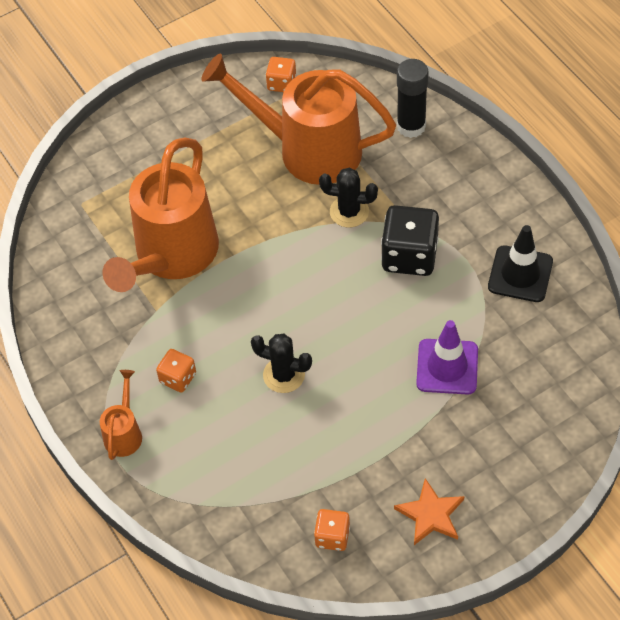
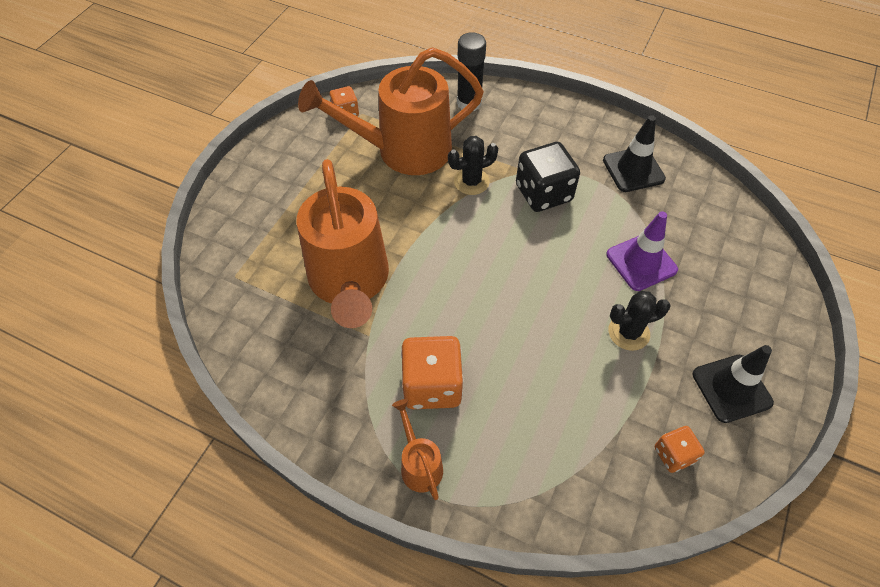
camera: 35 degrees left, 0 degrees up
(178, 378) = (432, 385): orange dice -> orange dice, size x1.83
(284, 375) = (521, 334): black cactus -> black cactus (628, 332)
(430, 514) = (731, 388): orange star -> black traffic cone

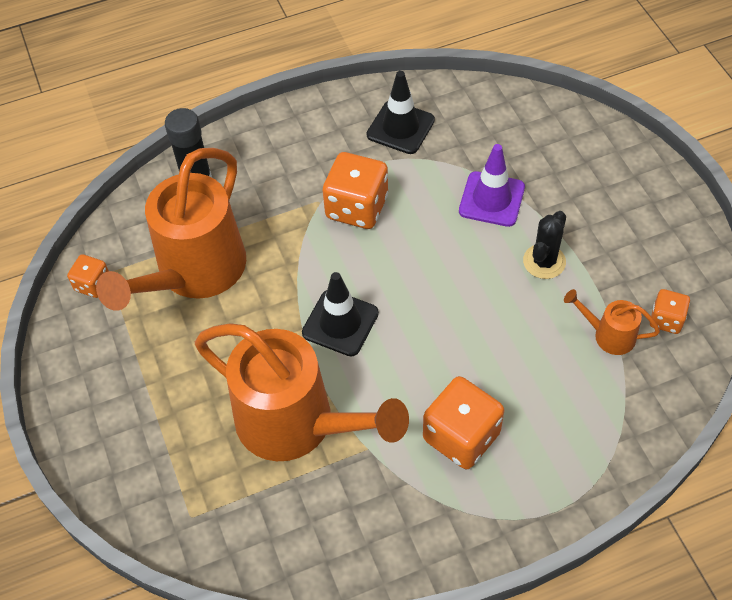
camera: 45 degrees left, 0 degrees up
(419, 464) = (522, 499): orange watering can -> orange watering can (608, 335)
(471, 182) = (288, 249): black cactus -> none
(543, 193) = (357, 207): black dice -> orange dice
(731, 388) = (649, 238): black traffic cone -> black traffic cone (340, 323)

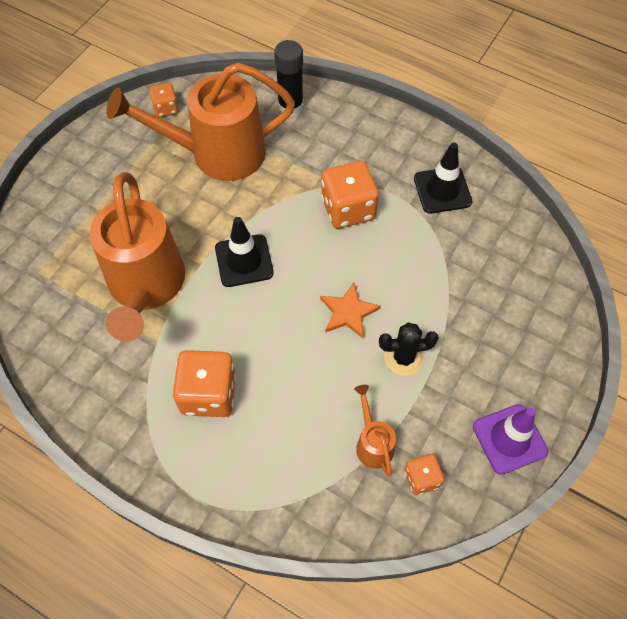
camera: 50 degrees right, 5 degrees up
(466, 274) = (348, 312): none -> orange star
(491, 199) = (430, 288): purple traffic cone -> purple traffic cone (509, 439)

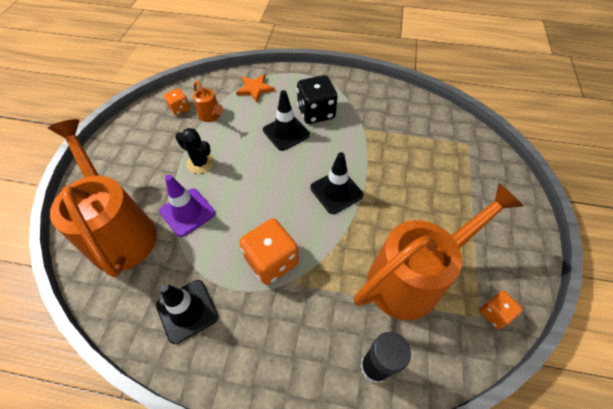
camera: 160 degrees right, 5 degrees down
(146, 288) = (392, 154): orange watering can -> orange watering can (120, 230)
(208, 394) = (316, 112): orange dice -> black dice
(269, 371) = (286, 132): none -> black traffic cone
(348, 312) = (246, 179): orange star -> orange star (255, 89)
(403, 358) = (200, 163): black cactus -> black cactus turned 60 degrees clockwise
(509, 439) = (126, 139): purple traffic cone -> purple traffic cone (187, 212)

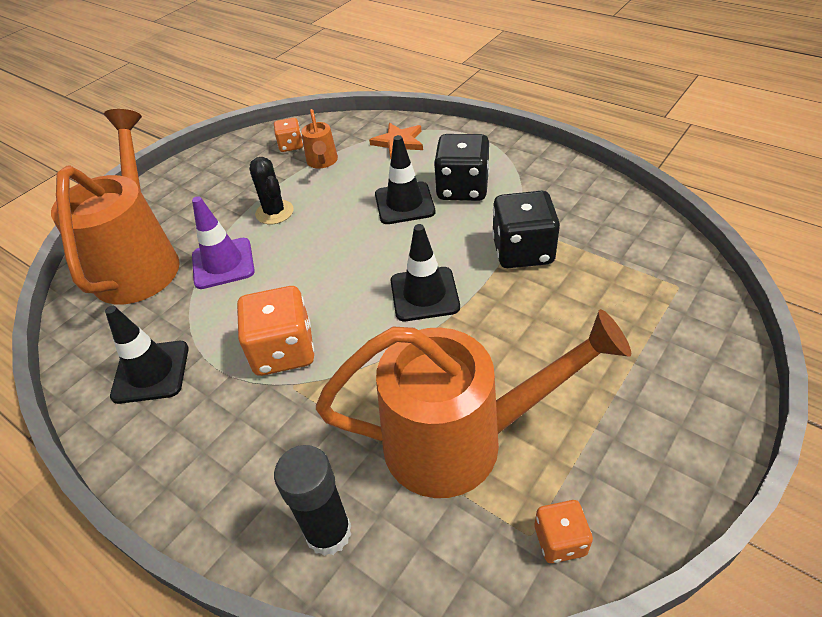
camera: 30 degrees right, 10 degrees down
(376, 145) = (523, 251): none -> black dice

